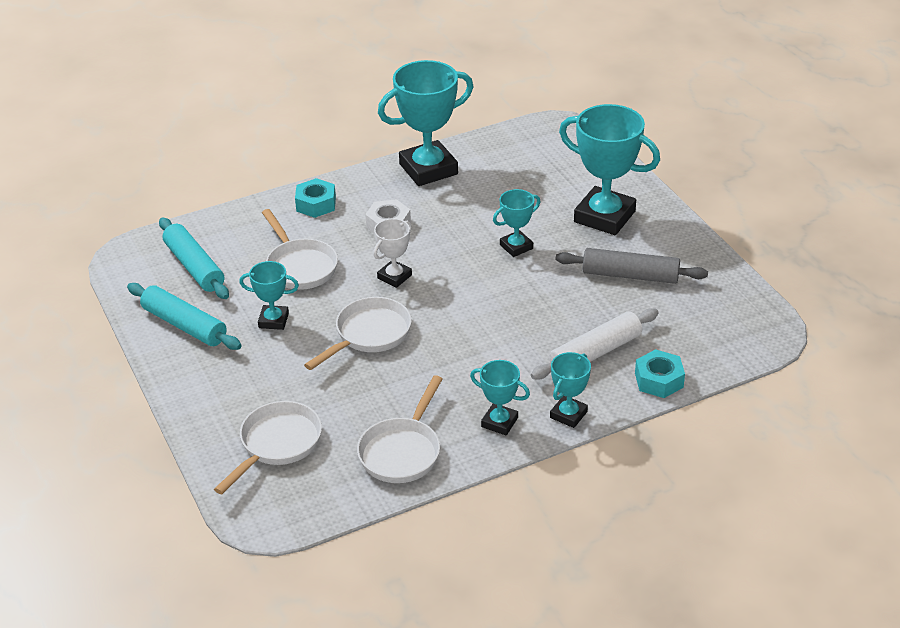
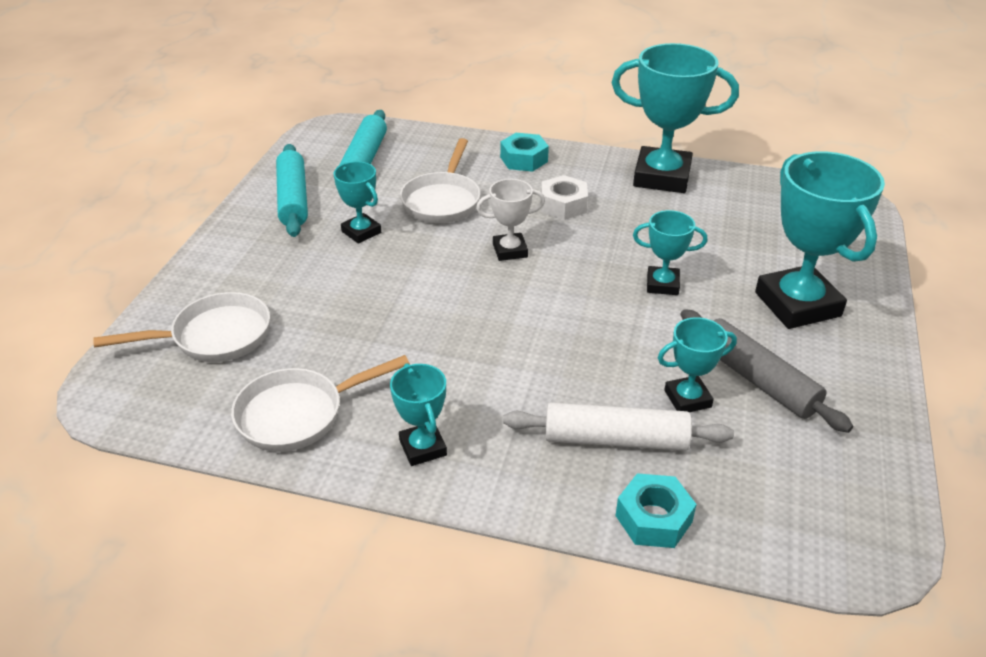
camera: 40 degrees right, 0 degrees up
(369, 335) = (419, 288): white pan -> none
(568, 414) = (502, 488): turquoise trophy -> turquoise trophy (687, 399)

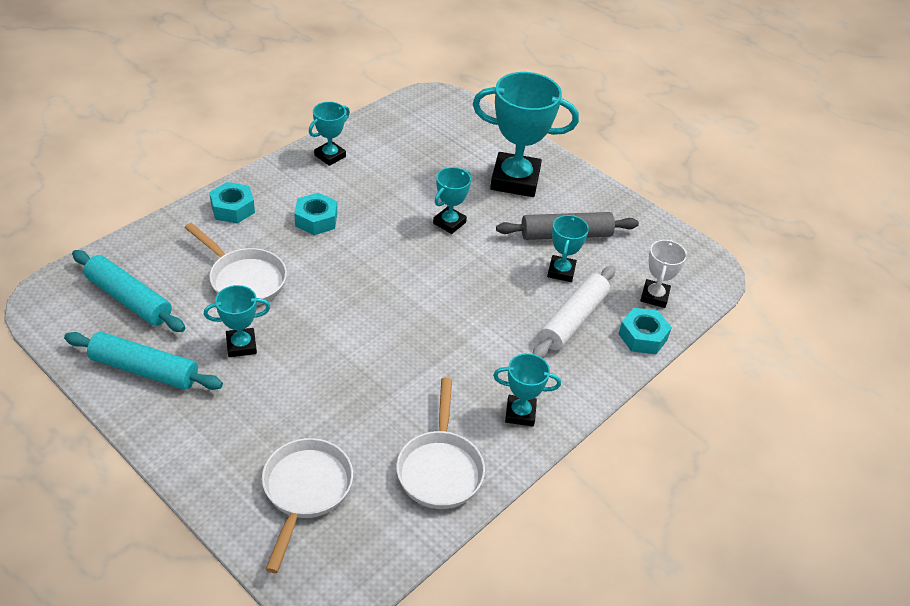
camera: 65 degrees left, 5 degrees up
(510, 251) = (346, 274): white trophy -> white trophy (654, 296)
(563, 205) = (316, 220): white nut -> turquoise nut
(662, 177) = (330, 156): turquoise trophy -> turquoise trophy, size x0.51

